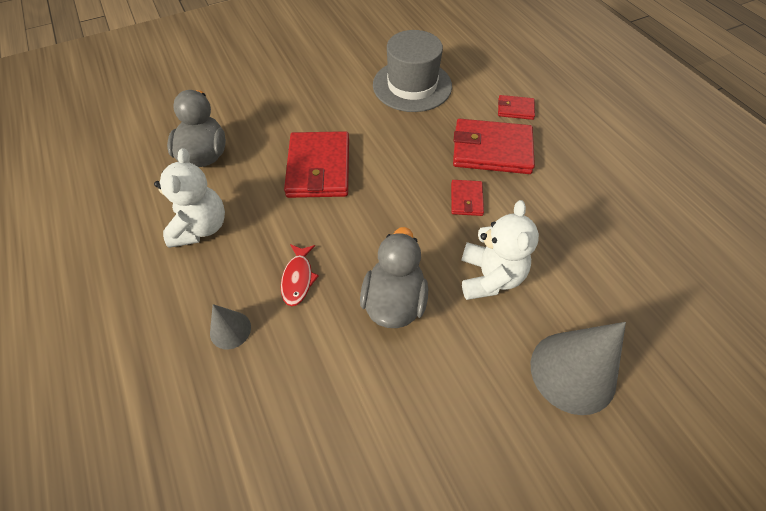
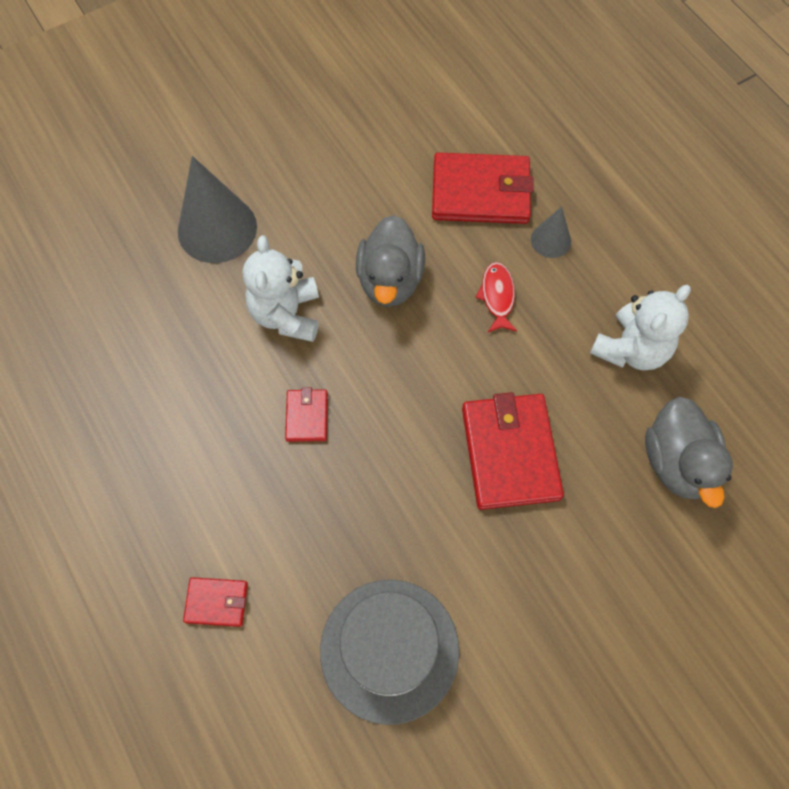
camera: 175 degrees right, 10 degrees up
(201, 227) = (631, 349): white teddy bear -> white teddy bear turned 135 degrees counterclockwise
(491, 150) = (265, 507): red wallet -> red wallet (481, 192)

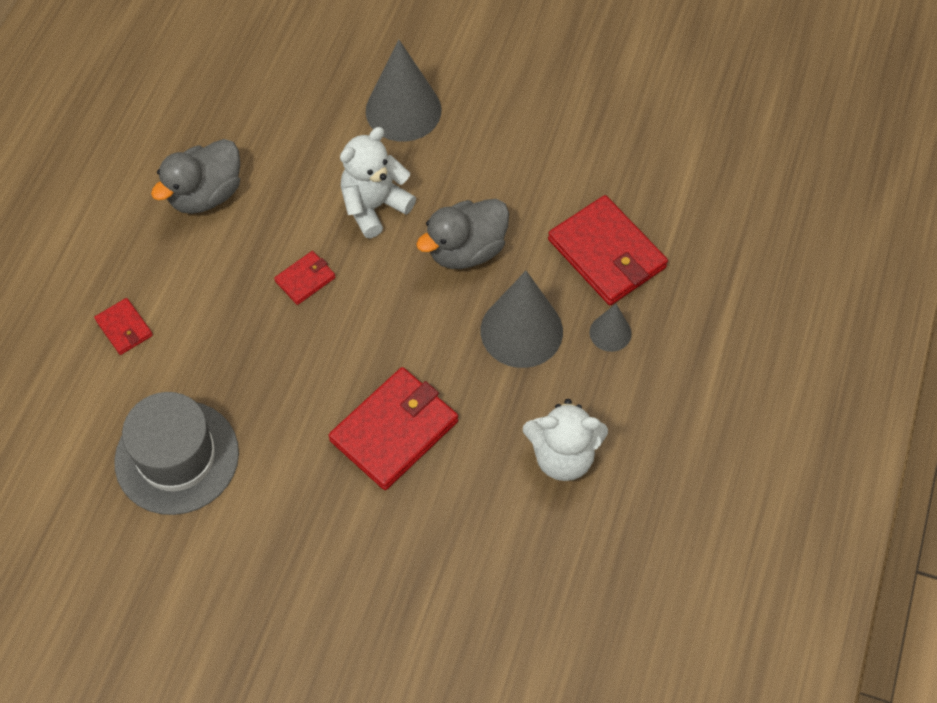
camera: 50 degrees right, 5 degrees down
(497, 296) = (521, 331): red fish -> grey cone
(677, 462) = (490, 554): grey duck -> grey duck (205, 194)

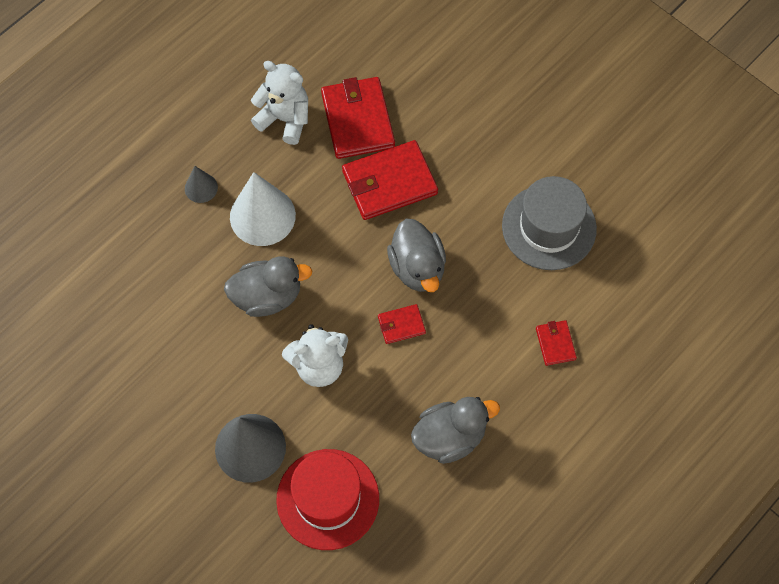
camera: 155 degrees left, 5 degrees up
(304, 98) = (328, 499): none -> red hat
(315, 346) = (417, 268): none -> grey duck
(521, 331) = (262, 216): grey cone -> white cone
(607, 254) = (165, 248): red wallet -> red wallet (357, 120)

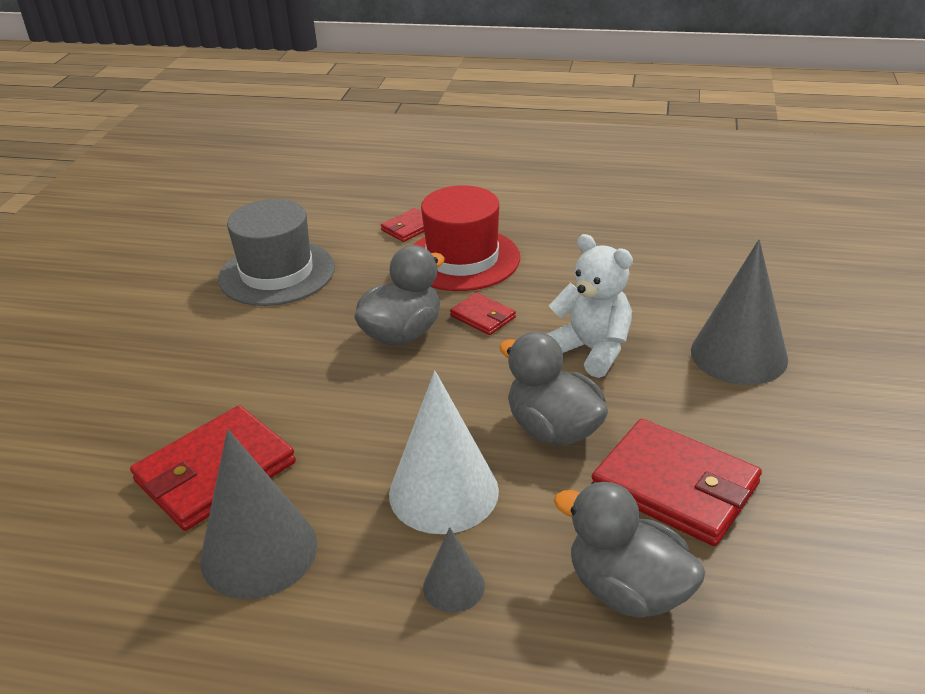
camera: 120 degrees left, 30 degrees down
(285, 119) = (259, 551): white teddy bear -> grey cone
(328, 499) = (716, 285): red hat -> red hat (462, 259)
(389, 183) = (300, 401): red wallet -> red wallet (675, 486)
(450, 437) = (567, 246): grey duck -> grey duck (628, 590)

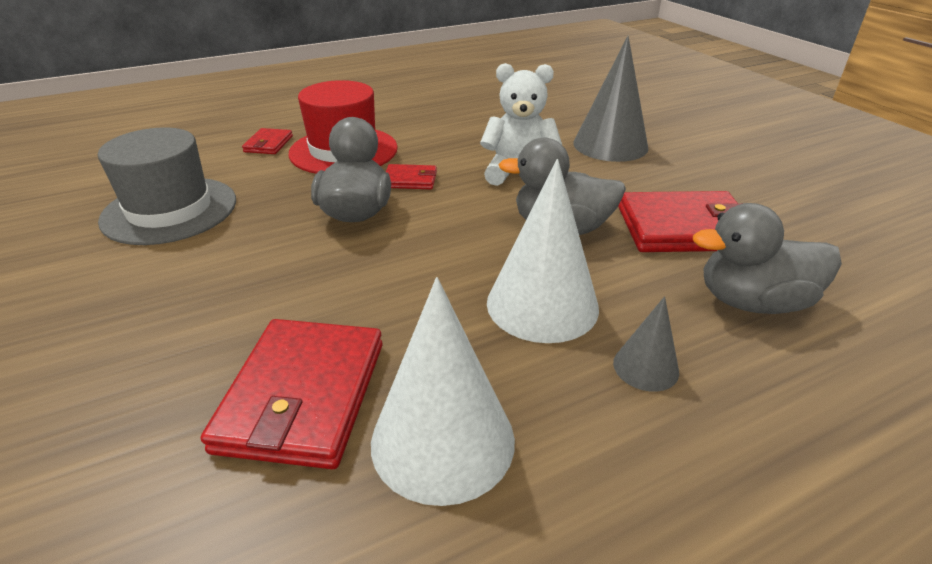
camera: 40 degrees left, 0 degrees up
(259, 551) = (442, 440): grey cone -> white cone

